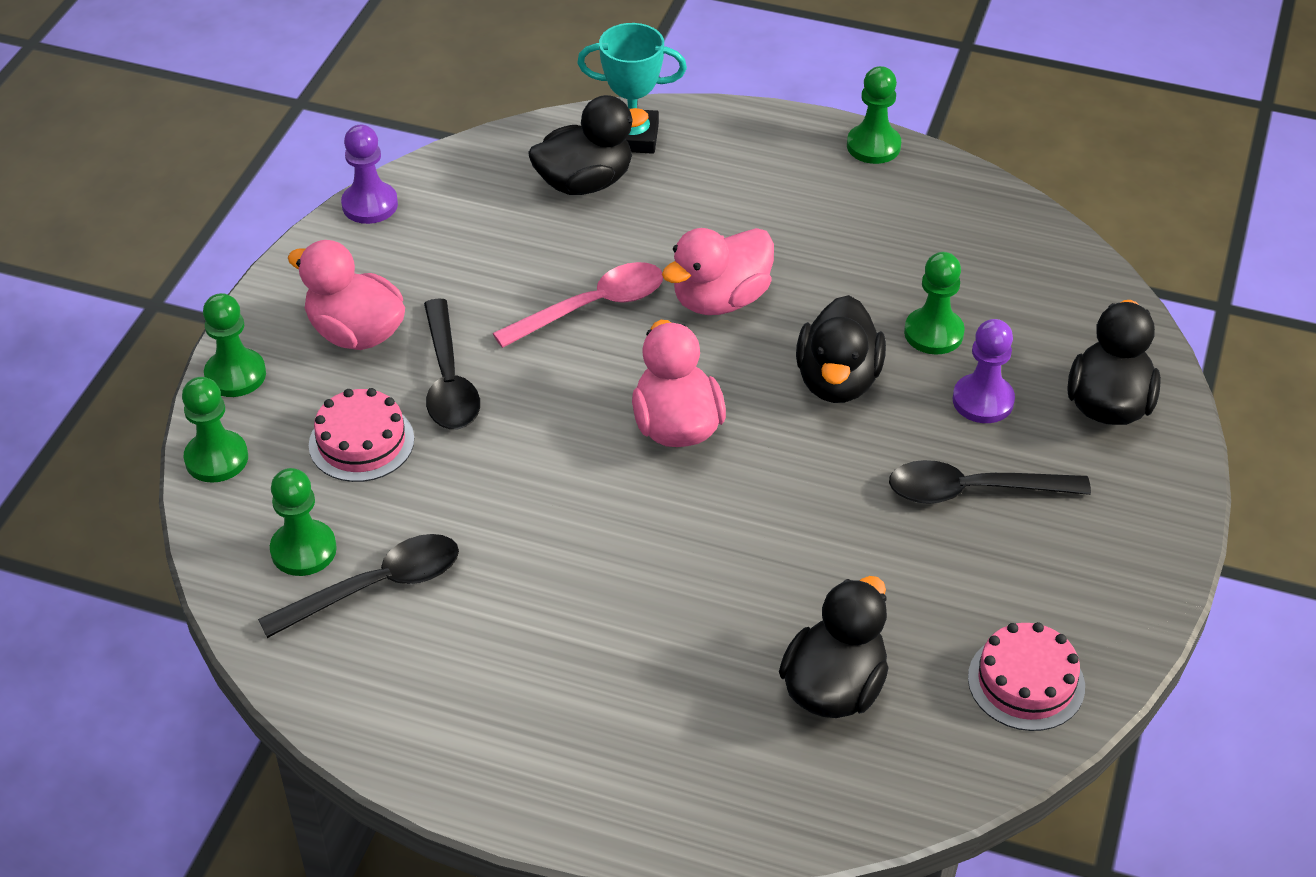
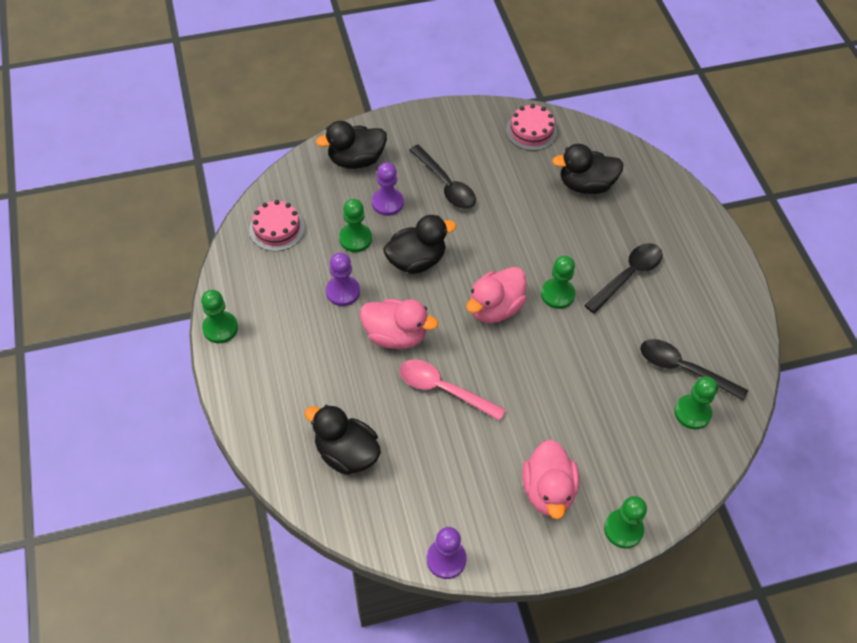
camera: 125 degrees left, 10 degrees up
(216, 458) = (679, 494): green pawn -> green pawn (557, 294)
(361, 442) = (614, 434): pink cake -> pink cake (277, 229)
(448, 380) = (544, 422): black spoon -> black spoon (628, 276)
(632, 137) = (288, 452): turquoise trophy -> none
(842, 279) = (343, 292): none -> purple pawn

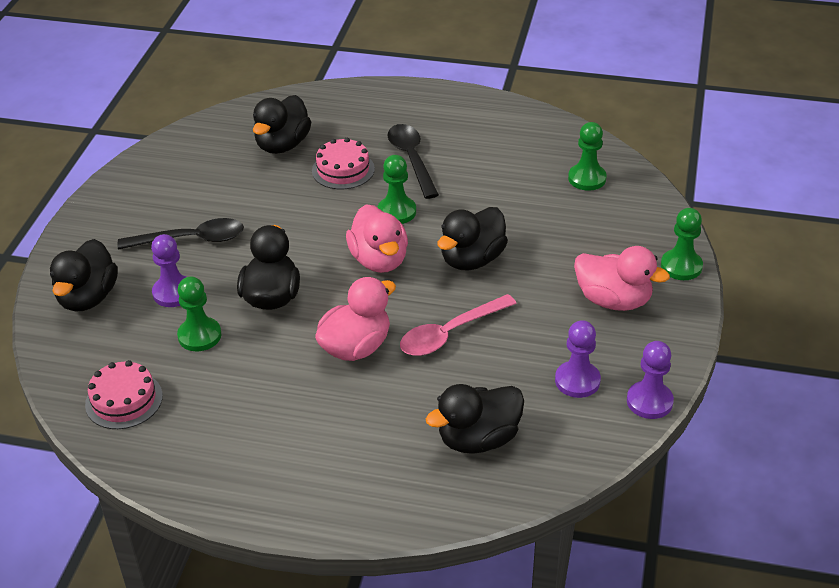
camera: 60 degrees left, 15 degrees down
(220, 328) = (226, 501): green pawn -> none
(343, 292) = (264, 371): purple pawn -> purple pawn (577, 381)
(531, 131) = (181, 155): pink cake -> pink cake (343, 170)
(534, 369) = (472, 259): none -> black duck
(683, 369) = (538, 166): black spoon -> none

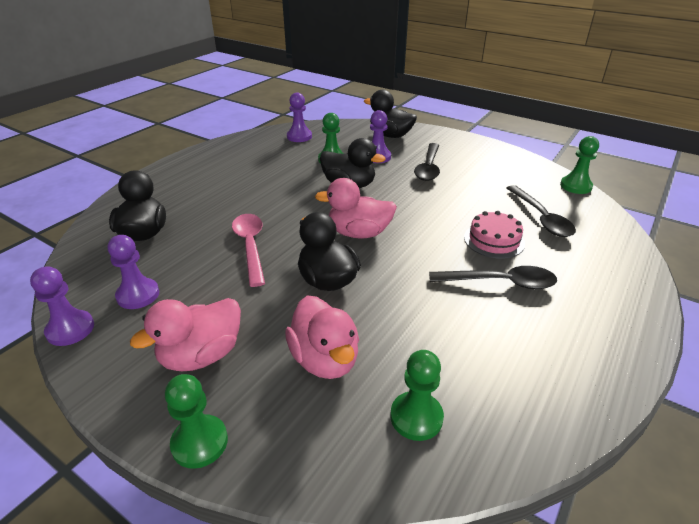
camera: 110 degrees right, 5 degrees down
(124, 400) = (299, 137): pink cake -> purple pawn
(282, 145) = (541, 218): black duck -> black spoon
(356, 347) = (274, 206): pink duck -> pink duck (325, 359)
(397, 212) = (418, 255): green pawn -> green pawn (575, 186)

